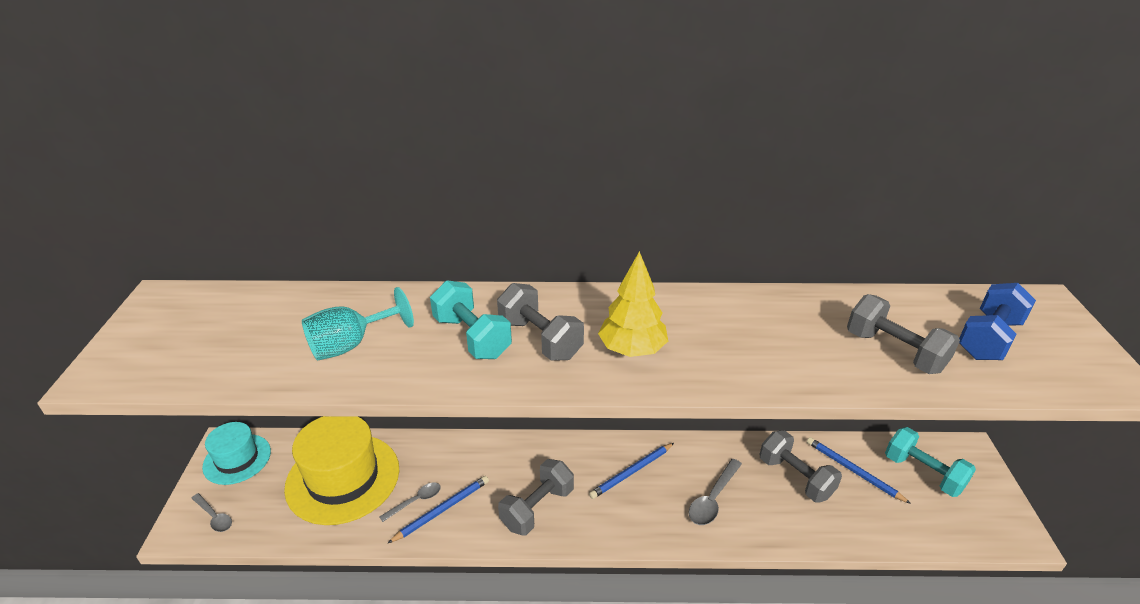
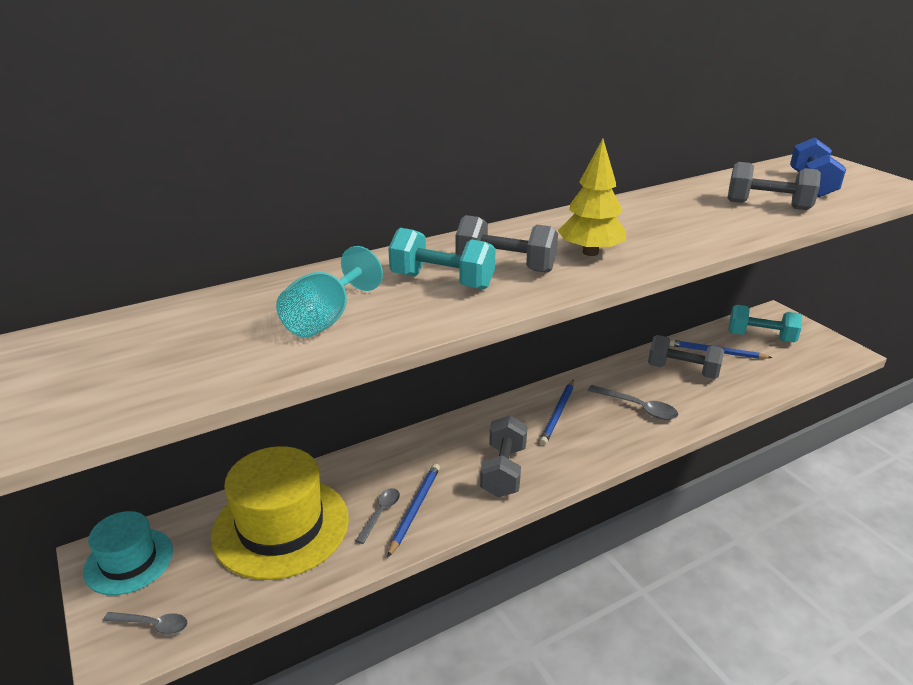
camera: 30 degrees left, 5 degrees down
(712, 499) = (638, 408): grey spoon -> grey spoon turned 60 degrees counterclockwise

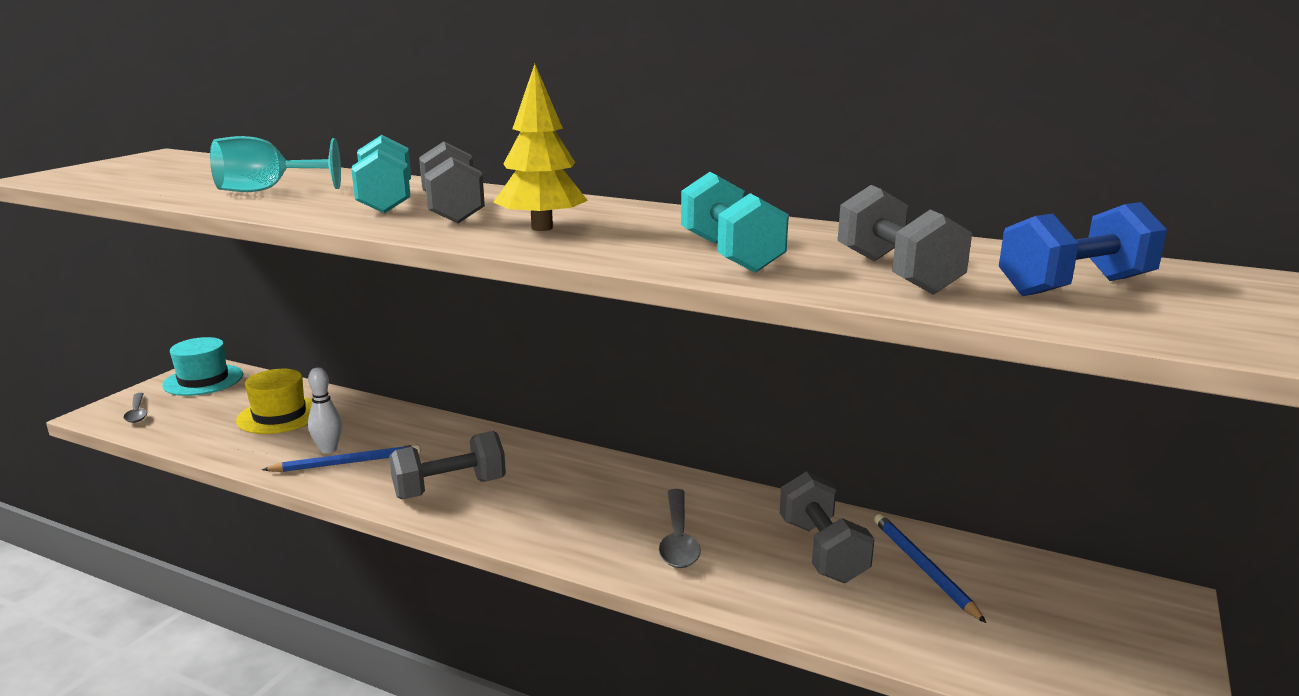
camera: 55 degrees right, 10 degrees down
(281, 526) = (279, 415): yellow hat -> yellow hat, size x0.59
(381, 513) = (328, 449): grey spoon -> white bowling pin
(558, 414) = (596, 489): blue pencil -> none
(760, 337) = (1045, 601): turquoise dumbbell -> turquoise dumbbell (730, 254)

